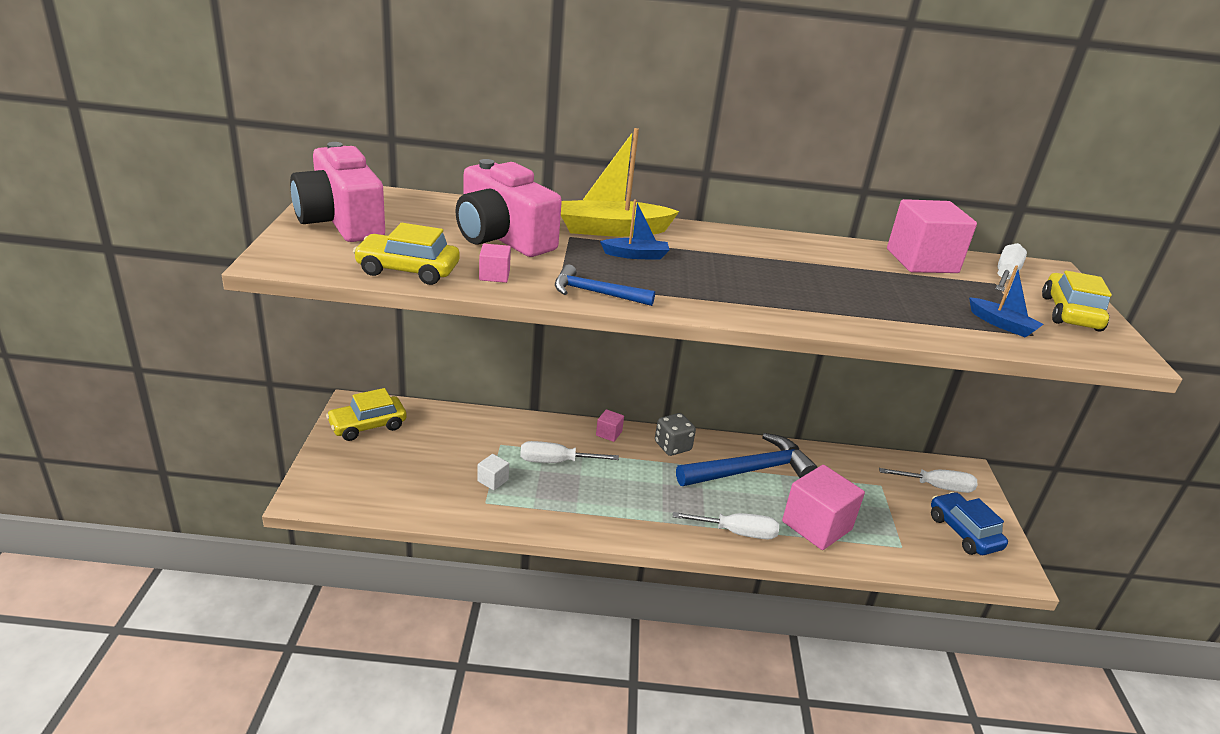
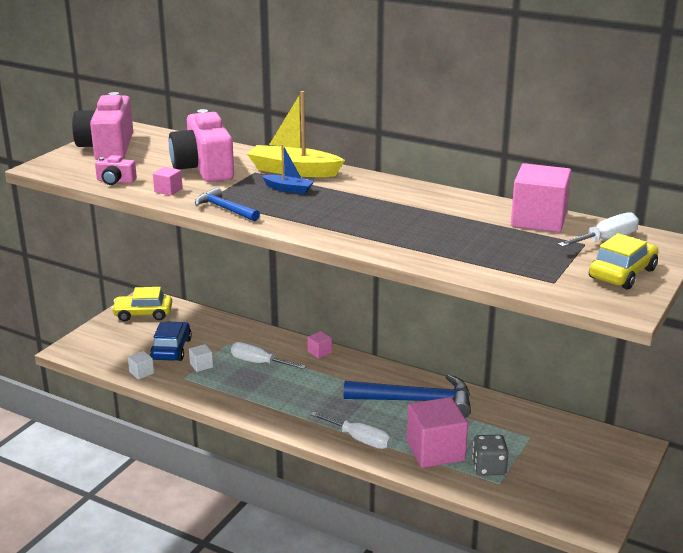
camera: 30 degrees right, 5 degrees down
(408, 270) = (115, 181): yellow car -> pink camera
(428, 508) = (141, 373): none -> white cube
(672, 446) = (364, 371): grey dice -> grey dice (489, 468)
(936, 487) = (586, 450): white screwdriver -> none
(963, 532) = (574, 488): blue car -> blue car (171, 349)
(1002, 324) = (536, 271): blue boat -> none

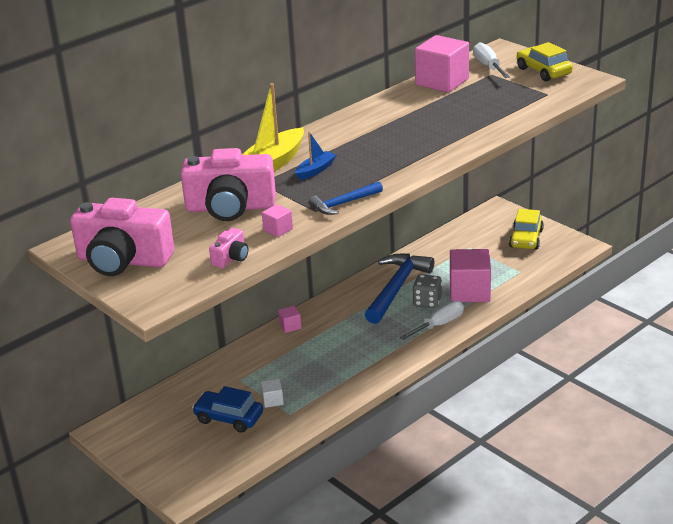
camera: 70 degrees left, 5 degrees up
(141, 373) = (264, 442): white cube -> none
(143, 314) = (138, 433): yellow car -> yellow car (526, 239)
(259, 363) = (289, 364): white screwdriver -> none
(489, 468) = (500, 272): grey dice -> grey dice (427, 302)

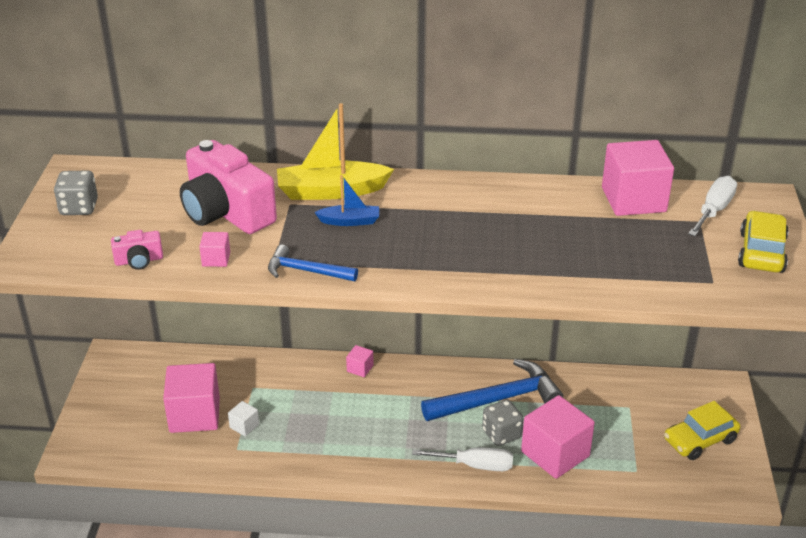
camera: 45 degrees right, 5 degrees up
(123, 261) = (79, 208): pink camera -> grey dice
(229, 418) = (194, 415): blue car -> pink cube

